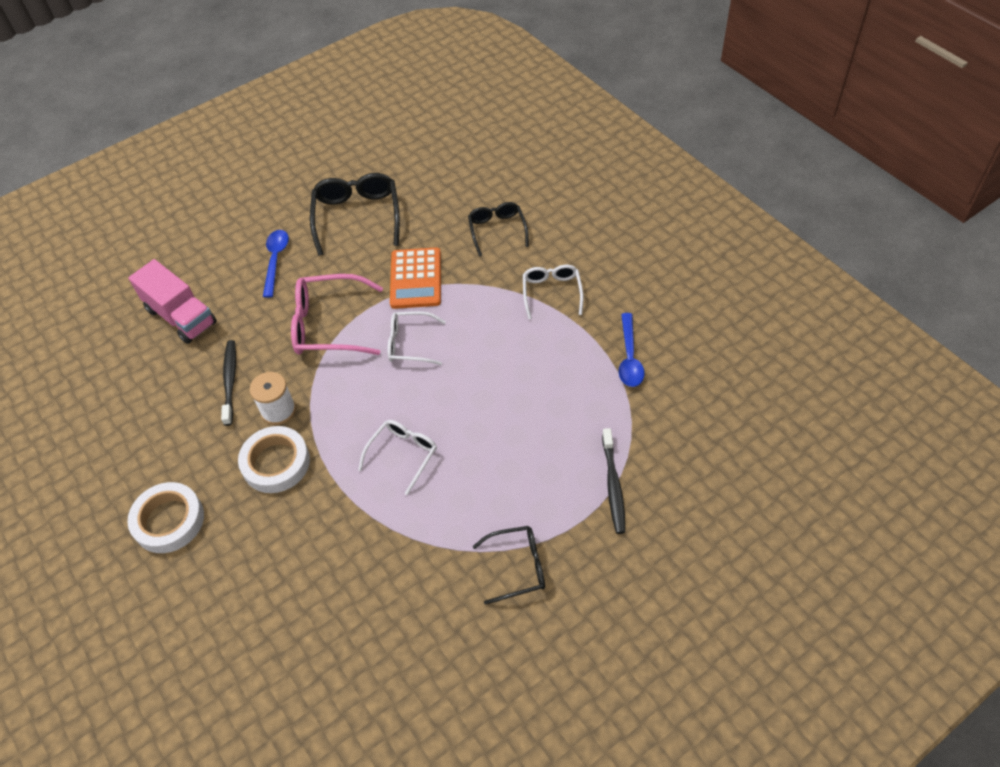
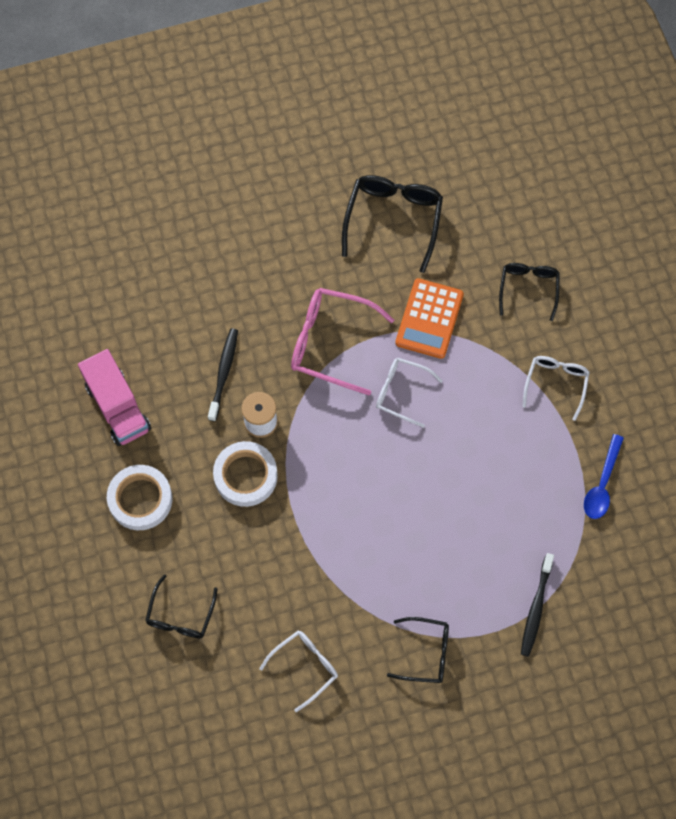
camera: 15 degrees right, 15 degrees up
(181, 316) = (193, 281): pink truck -> pink truck (118, 407)
(239, 621) = (180, 615): none -> black glasses
(276, 260) = (298, 246): blue spoon -> none
(403, 455) = (360, 509): white glasses -> white glasses (305, 667)

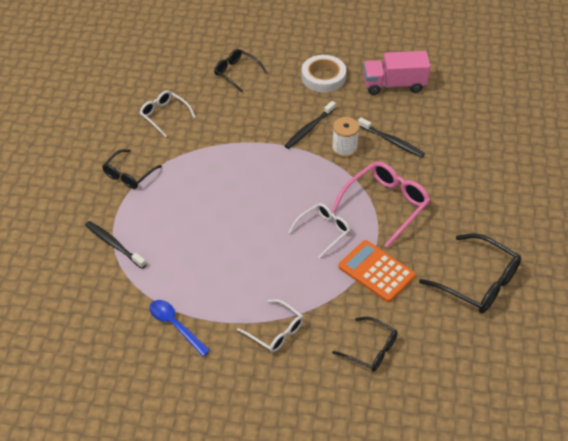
camera: 115 degrees right, 20 degrees down
(245, 476) = (309, 129): white tape -> black toothbrush
(305, 667) = (164, 115): white glasses -> white glasses turned 150 degrees clockwise

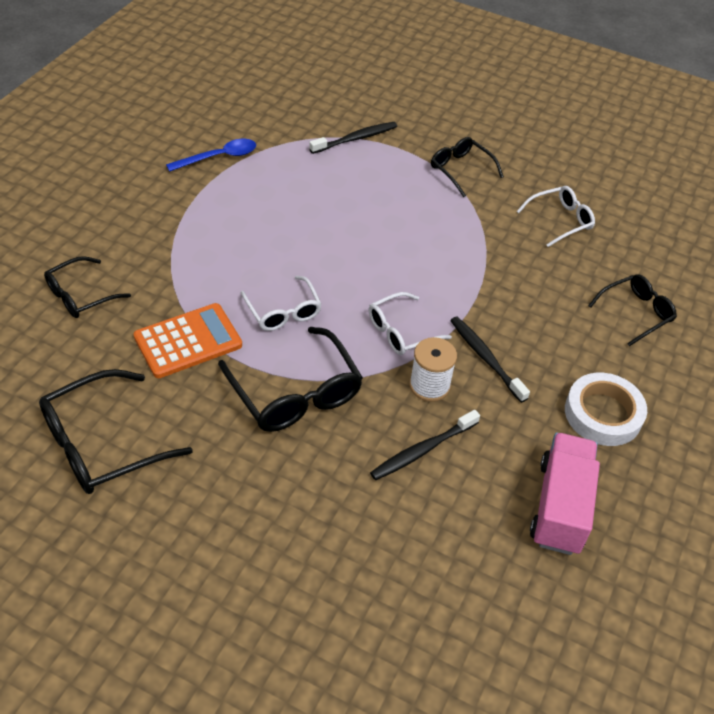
camera: 105 degrees right, 0 degrees up
(275, 331) = (160, 226): white glasses -> white glasses (401, 331)
(385, 205) = (295, 393): pink glasses -> black glasses

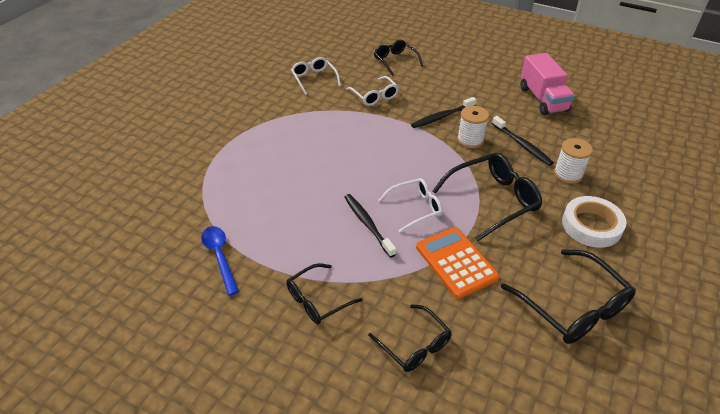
camera: 85 degrees left, 5 degrees down
(352, 498) = (568, 174): none -> white spool
(355, 139) = (208, 169): black toothbrush -> black toothbrush (368, 224)
(401, 331) = (426, 150): white glasses -> white glasses (374, 96)
(461, 170) = (256, 116): black glasses -> black glasses (317, 300)
(560, 506) = (543, 99): pink truck -> pink truck turned 120 degrees counterclockwise
(603, 414) = (474, 79): white tape -> white tape (591, 225)

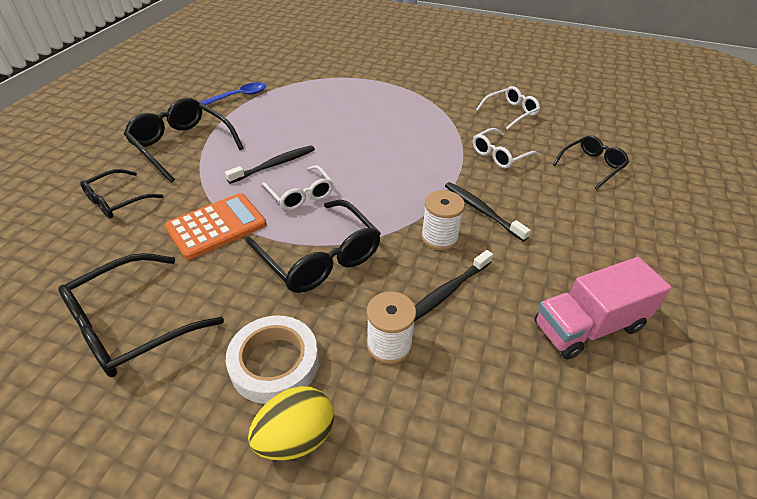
camera: 80 degrees right, 0 degrees up
(317, 300) = (182, 145): black glasses -> black glasses, size x1.61
(640, 217) = (296, 437): none -> yellow egg

